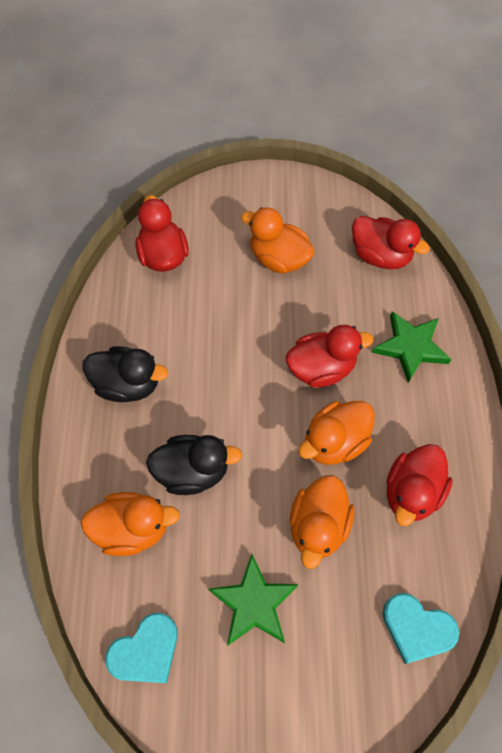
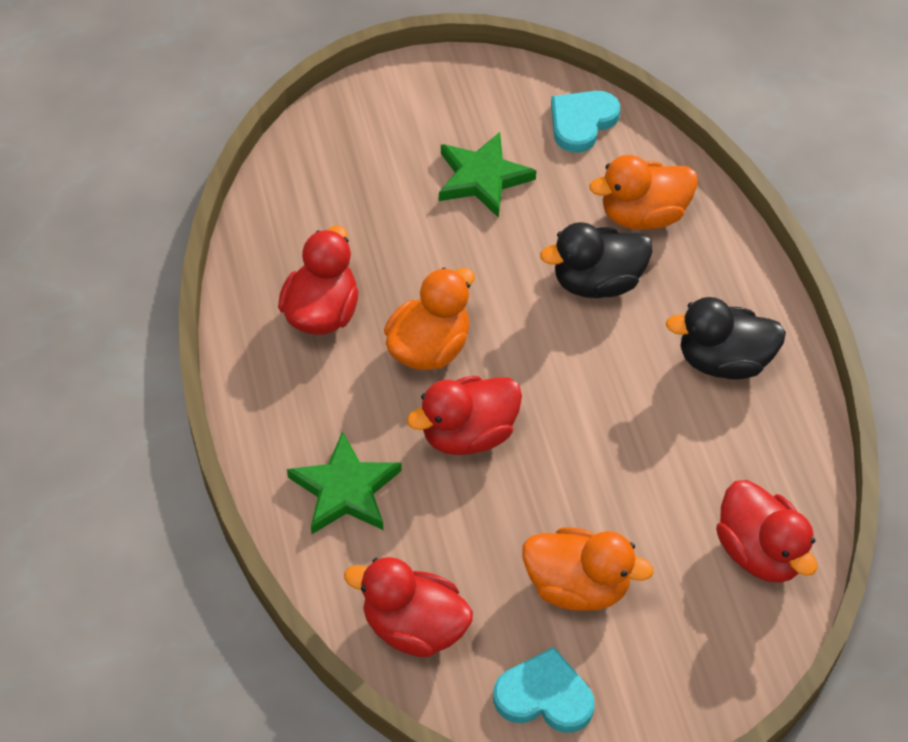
camera: 165 degrees right, 10 degrees down
(318, 526) = (429, 258): orange duck -> none
(417, 628) = (300, 190): turquoise heart -> turquoise heart (544, 696)

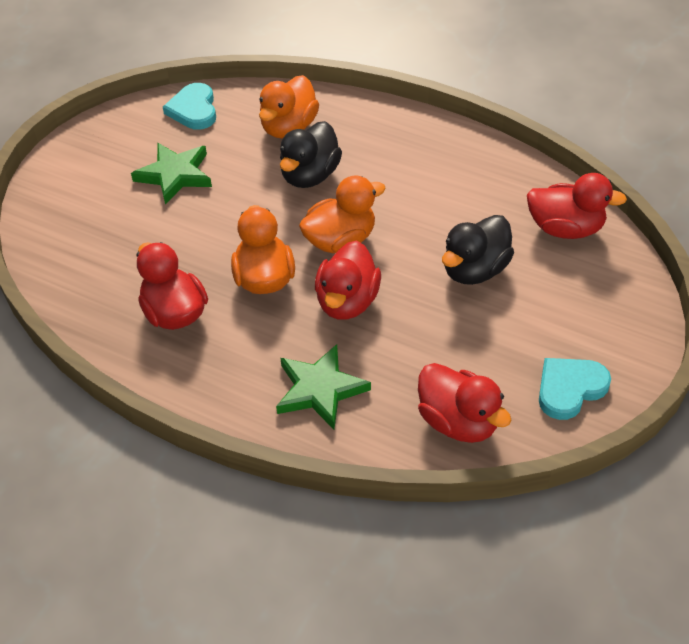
camera: 45 degrees left, 5 degrees down
(414, 627) = (458, 422): red duck -> red duck turned 105 degrees counterclockwise
(577, 586) = (508, 322): orange duck -> orange duck (340, 240)
(723, 361) = (424, 160): black duck -> black duck (475, 270)

